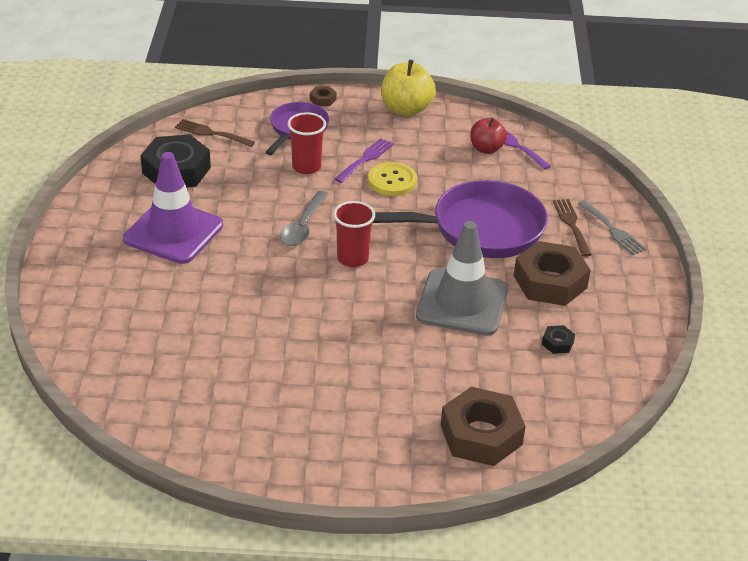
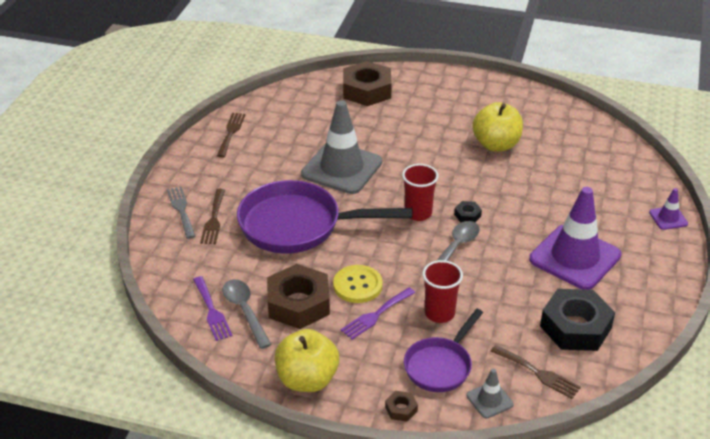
camera: 165 degrees left, 0 degrees up
(59, 289) = (668, 218): none -> purple traffic cone
(251, 112) = (489, 400): none -> grey traffic cone
(273, 364) = (496, 145): none -> yellow apple
(486, 149) = (245, 311): red apple -> grey spoon
(550, 282) = (263, 175): brown nut -> brown nut (298, 303)
(557, 343) = (285, 133): black nut -> black nut (467, 215)
(627, 334) = (231, 132): none -> brown fork

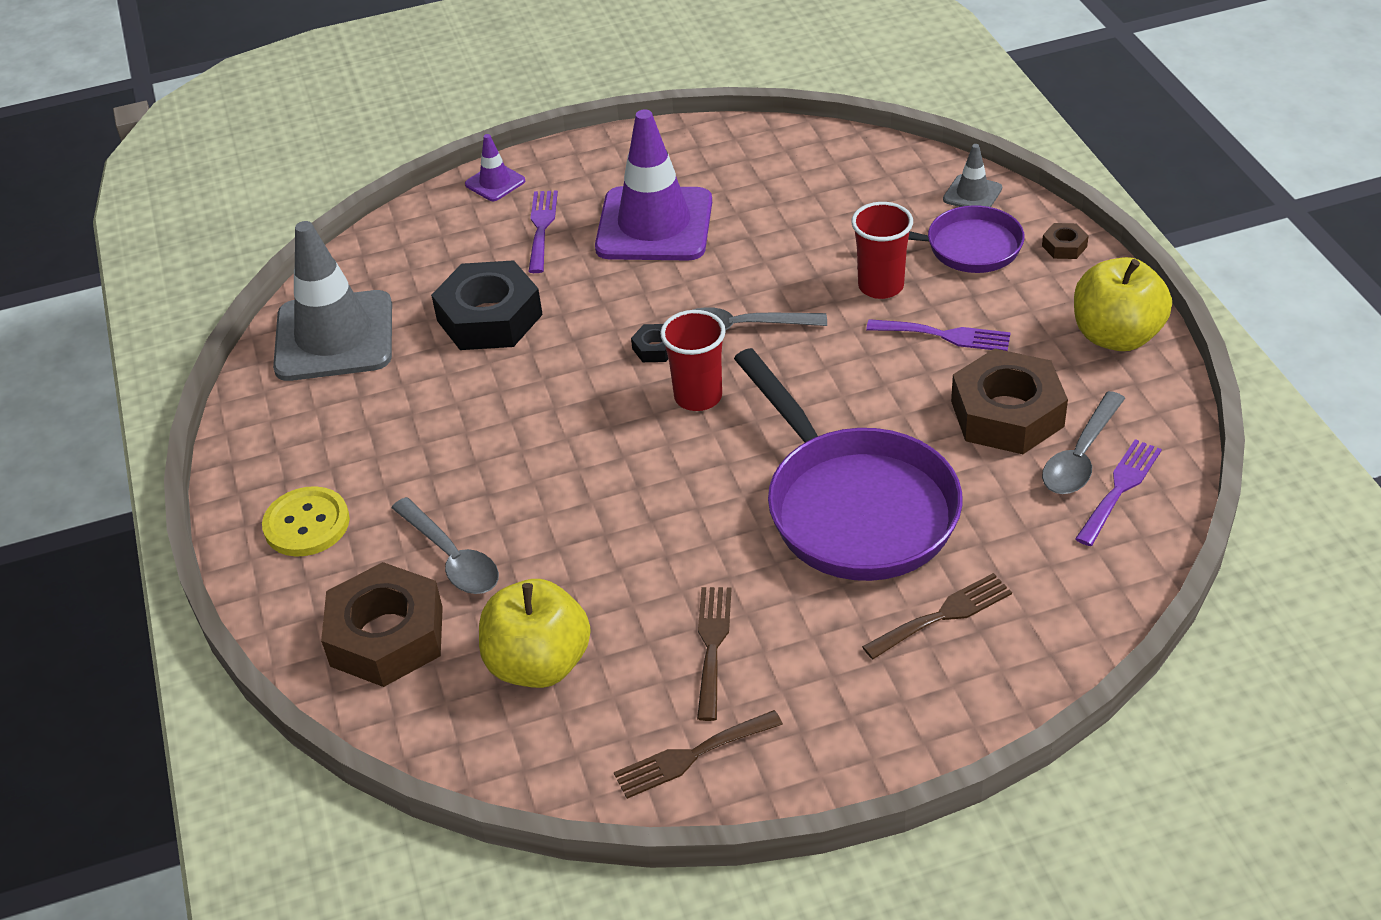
camera: 120 degrees left, 5 degrees up
(181, 210) = (965, 673): grey fork -> none
(341, 168) = (663, 537): grey traffic cone -> grey traffic cone (334, 337)
(357, 285) = (911, 378): yellow button -> yellow button (306, 524)
(391, 116) = (451, 557): none -> grey spoon
(496, 145) = (443, 395): yellow apple -> yellow apple (539, 664)
(538, 373) = (891, 178): brown fork -> brown fork (712, 645)
(575, 327) = (785, 180): black nut -> black nut (489, 317)
(608, 218) = (541, 227): none -> purple fork

